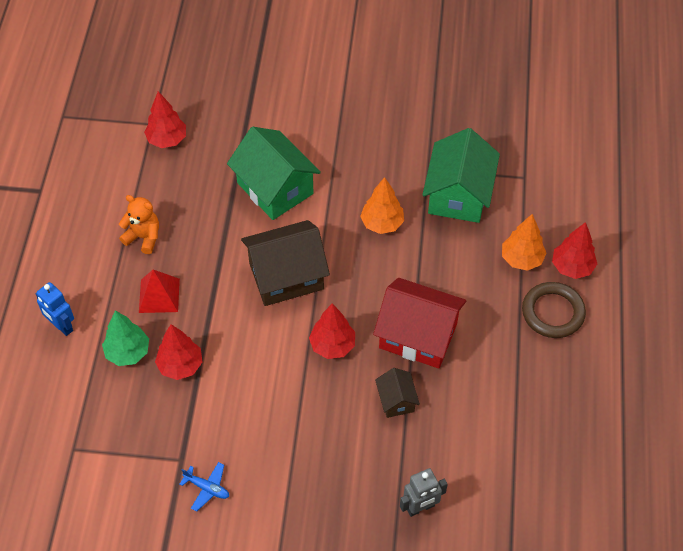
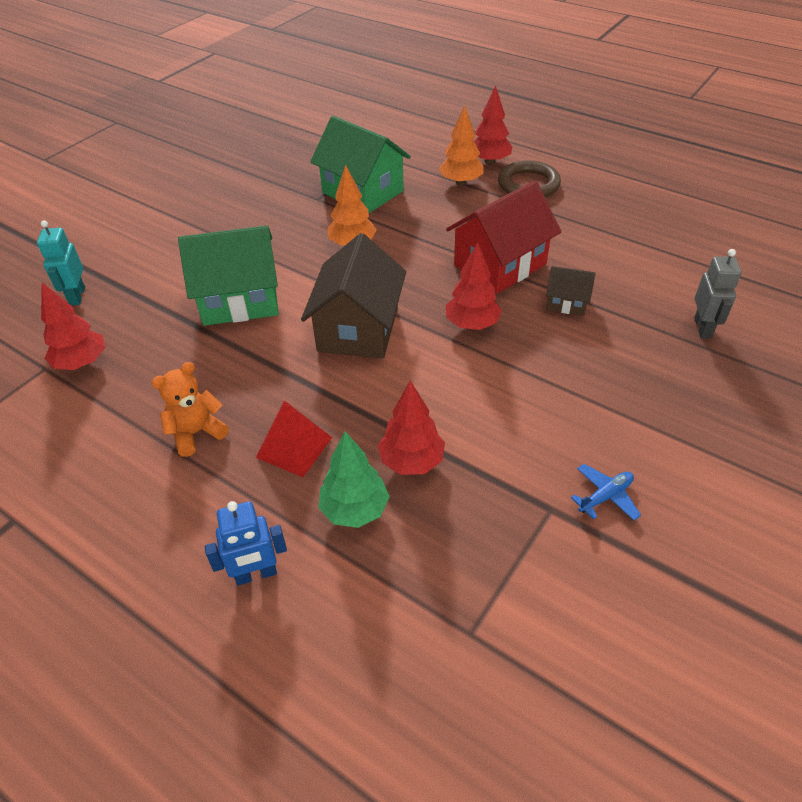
camera: 60 degrees left, 10 degrees down
(224, 93) = (77, 296): none -> turquoise robot

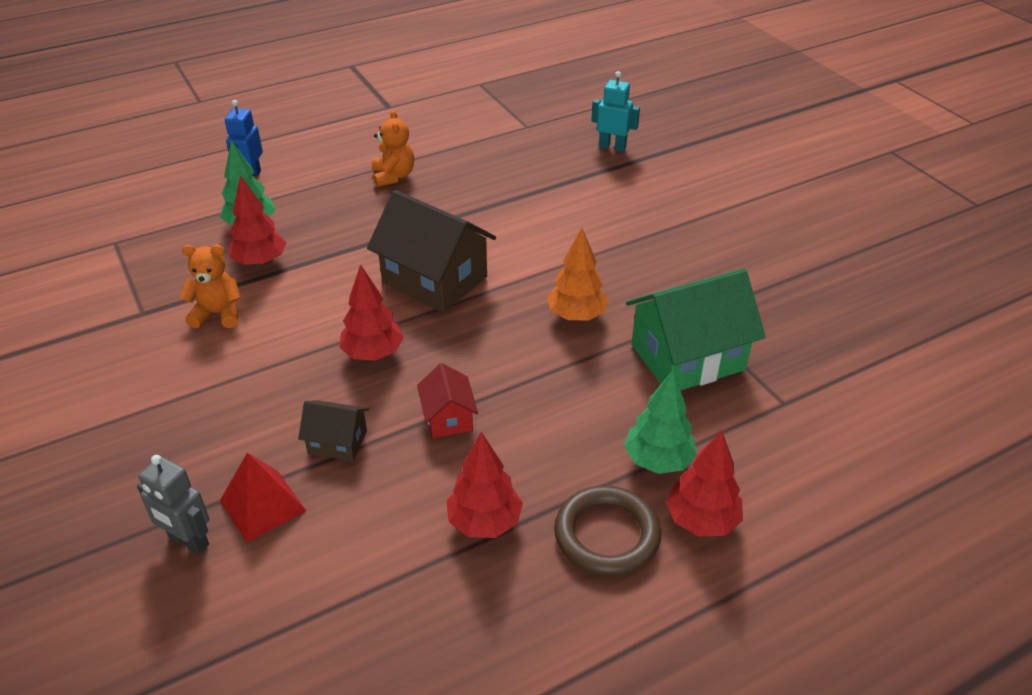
camera: 115 degrees right, 5 degrees down
(82, 363) = (519, 141): red tree -> red tree (484, 522)
(240, 300) = (537, 224): green house -> none
(294, 447) = (334, 213): red pyramid -> red pyramid (263, 505)
(461, 182) = (658, 461): orange tree -> green tree
(500, 264) = (448, 417): red house -> red house, size x0.50
(505, 447) = (218, 314): none -> orange teddy bear
(567, 302) = (337, 442): brown house -> brown house turned 60 degrees clockwise
(605, 496) = (116, 346): blue plane -> none

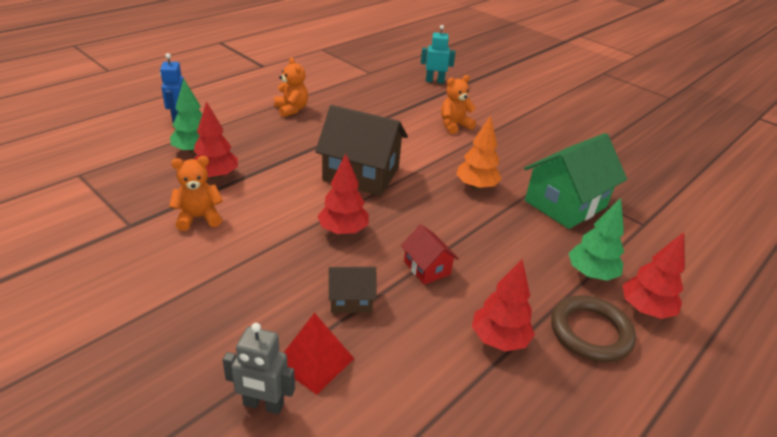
camera: 20 degrees left, 5 degrees down
(600, 220) = (454, 125): none -> orange teddy bear

